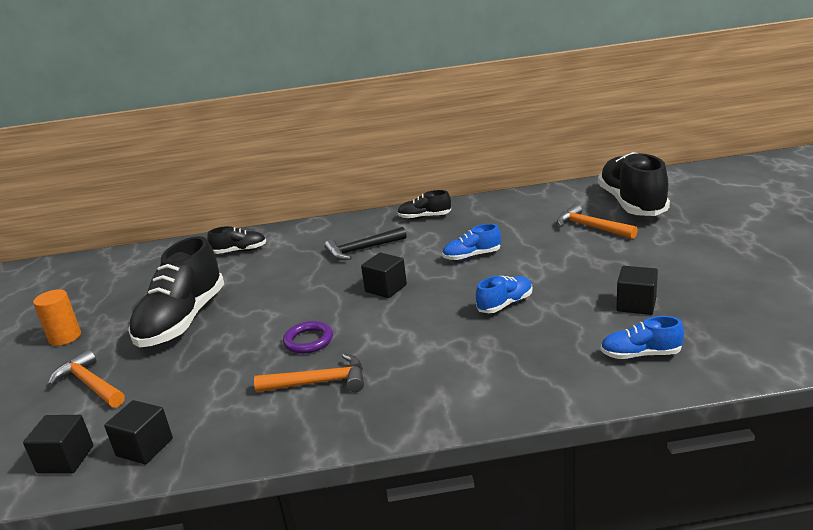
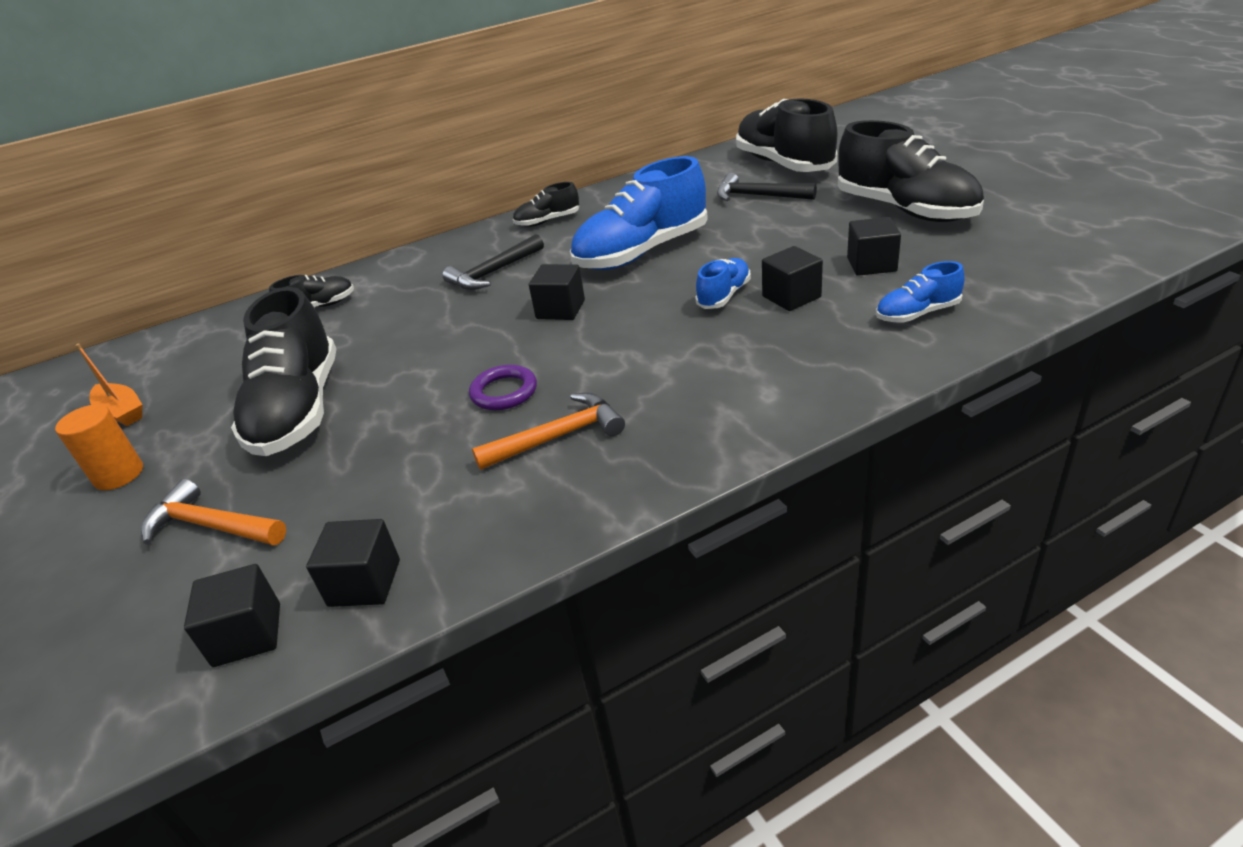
camera: 20 degrees left, 10 degrees up
(91, 296) = (122, 412): none -> orange boat
(472, 256) = (642, 252): blue shoe -> blue shoe, size x2.08
(554, 317) = (791, 297): none -> black cube
(591, 227) = (758, 196): orange hammer -> black hammer
(700, 263) = (905, 210): none -> black shoe

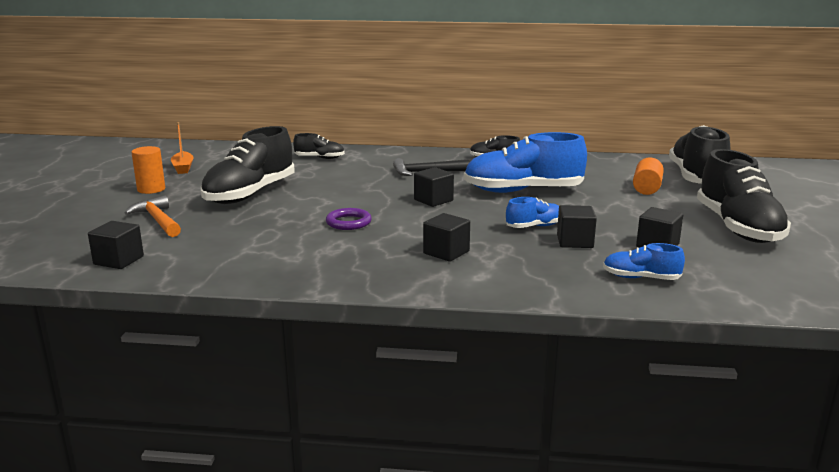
camera: 30 degrees right, 15 degrees down
(364, 583) = (183, 264): black cube -> black cube (446, 252)
(558, 437) = (344, 249): orange hammer -> none
(758, 196) = (646, 188): black hammer -> orange cylinder

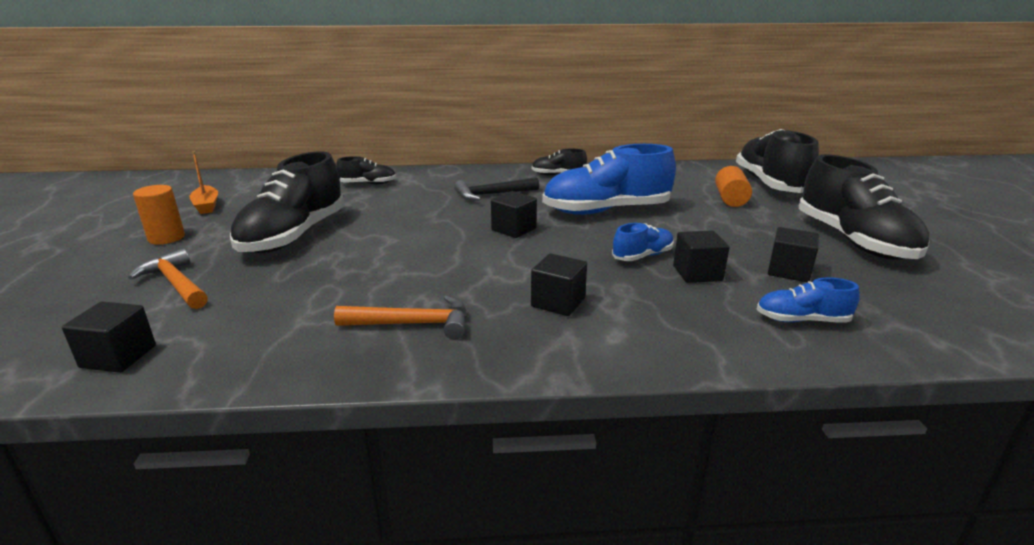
camera: 10 degrees left, 5 degrees up
(328, 257) = (412, 324): none -> orange hammer
(348, 222) = (424, 267): purple ring -> none

